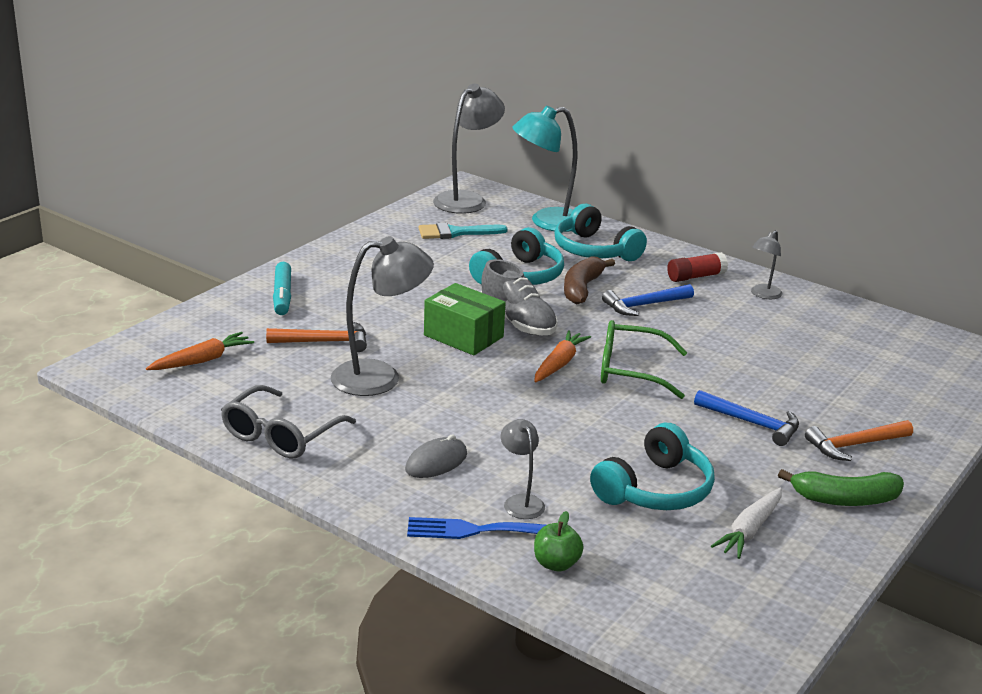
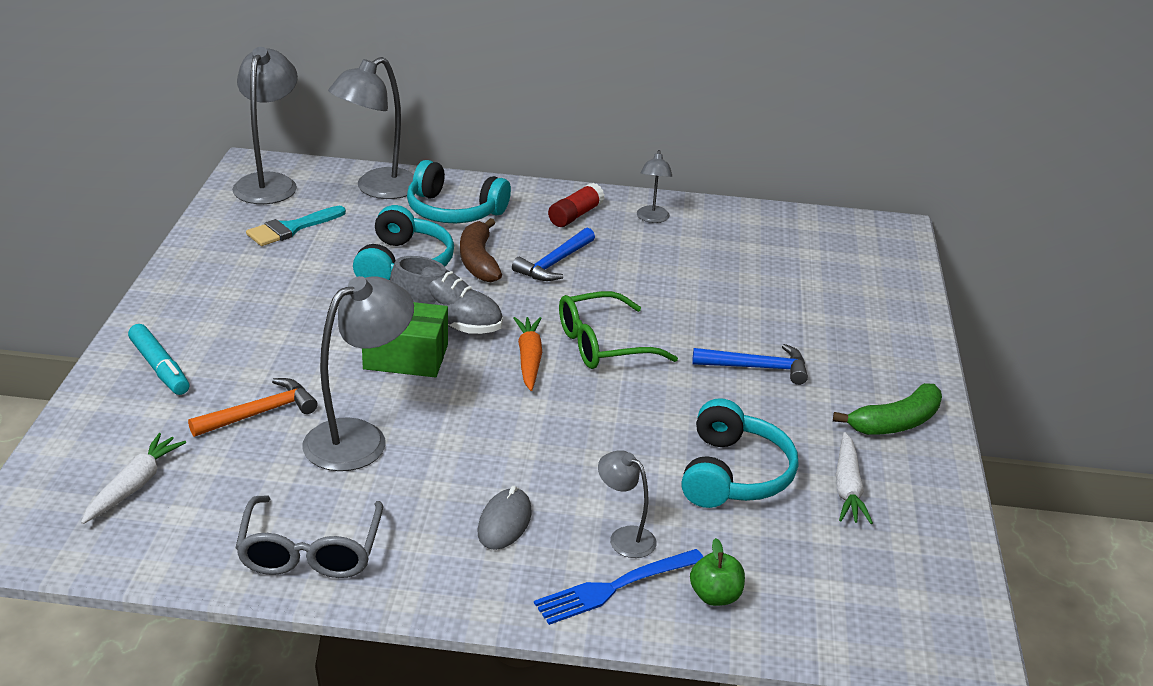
camera: 30 degrees left, 5 degrees up
(202, 360) = (134, 485): orange carrot -> white carrot
(546, 222) = (377, 189): turquoise lamp -> grey lamp
(854, 445) = (857, 361): orange hammer -> none

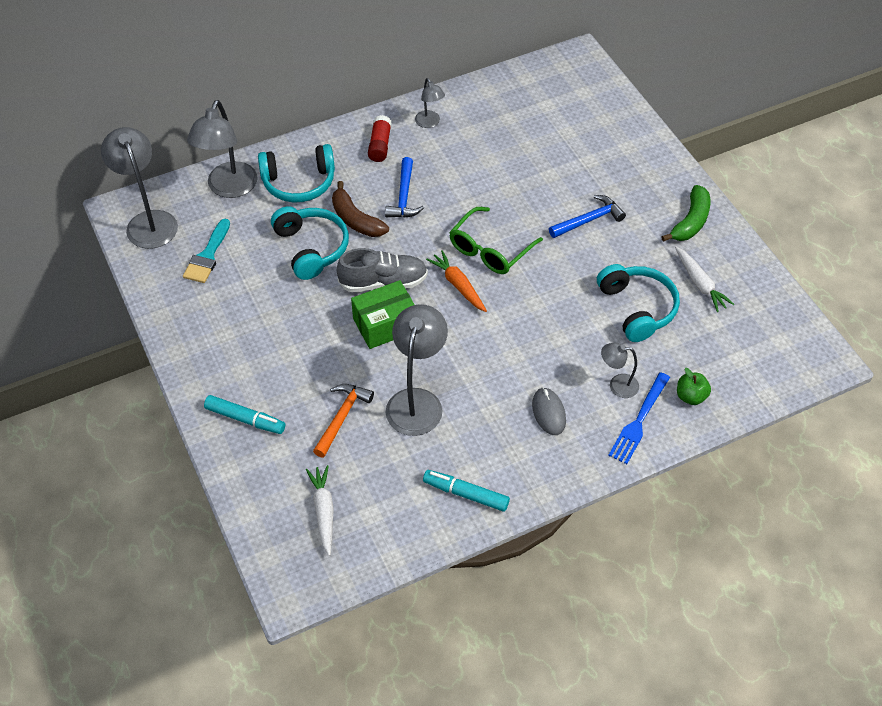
camera: 30 degrees left, 20 degrees up
(310, 551) = (466, 494): grey glasses -> turquoise marker

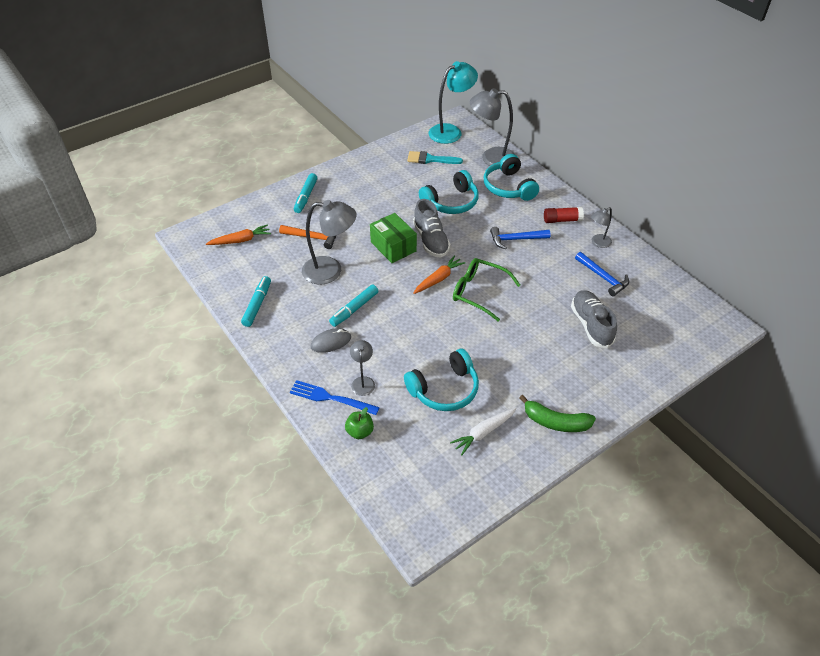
camera: 80 degrees right, 5 degrees down
(148, 221) = (451, 131): grey lamp -> turquoise lamp
(324, 511) = (241, 240): white carrot -> orange carrot
(355, 219) = (484, 219): brown banana -> none
(495, 381) = (354, 309): none -> turquoise marker
(560, 161) = (591, 325): none -> grey shoe
(589, 220) = (531, 349): blue hammer -> blue hammer (603, 277)

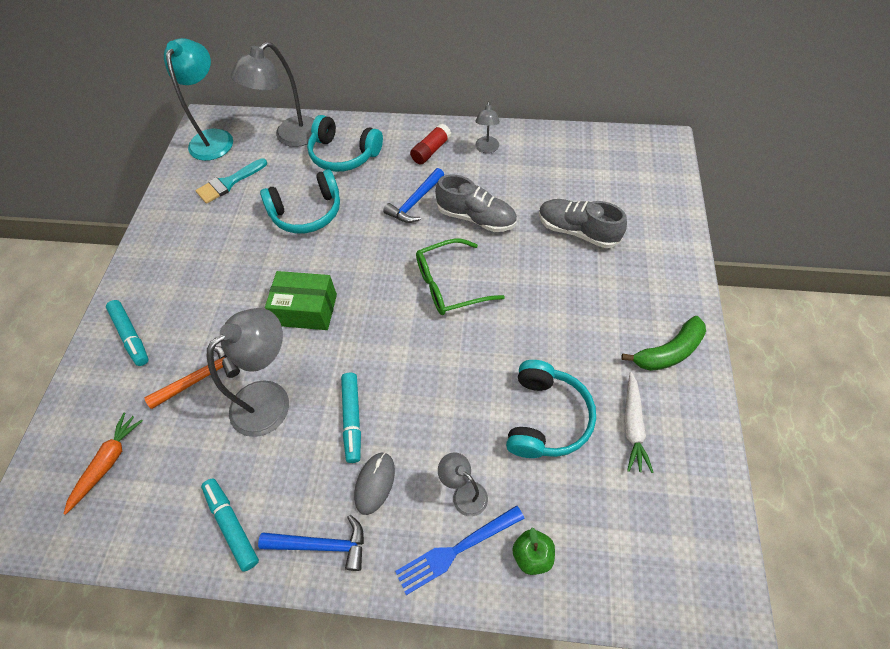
camera: 45 degrees left, 10 degrees up
(431, 240) = (336, 270): grey shoe -> grey shoe (476, 218)
(438, 279) = (395, 305): orange carrot -> none
(451, 202) = (307, 212): turquoise headphones -> turquoise headphones turned 60 degrees clockwise
(603, 277) = (530, 178): blue hammer -> blue hammer (321, 545)

